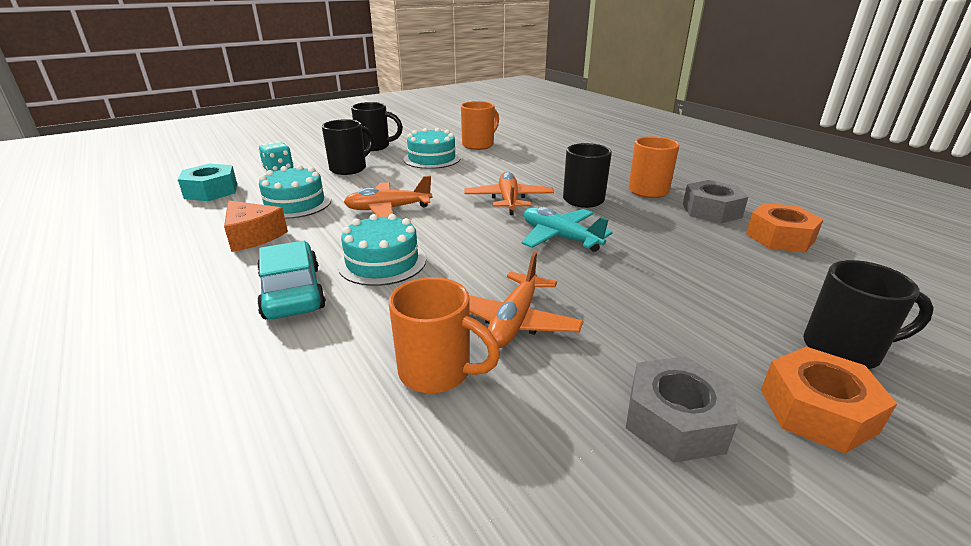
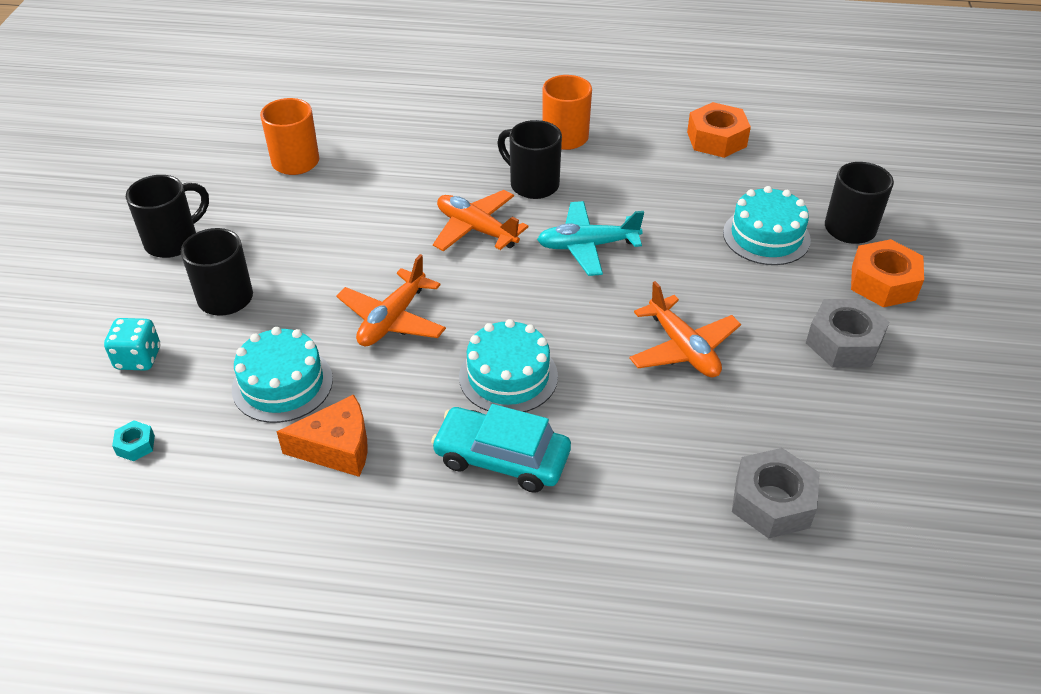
camera: 50 degrees left, 15 degrees up
(211, 191) = (135, 445): turquoise nut -> turquoise nut, size x0.48
(432, 159) = (288, 218): turquoise cake -> turquoise cake (766, 236)
(437, 372) = (705, 421): orange mug -> none
(711, 211) = (641, 135): grey nut -> grey nut (772, 502)

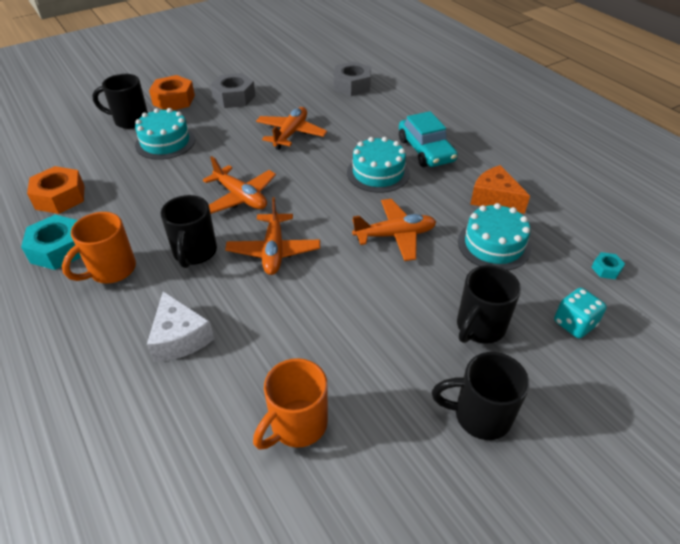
camera: 130 degrees left, 0 degrees up
(441, 143) = (180, 337): none -> white cheese
(587, 246) = (241, 197): turquoise plane -> orange plane
(627, 119) = (59, 249): none -> turquoise nut

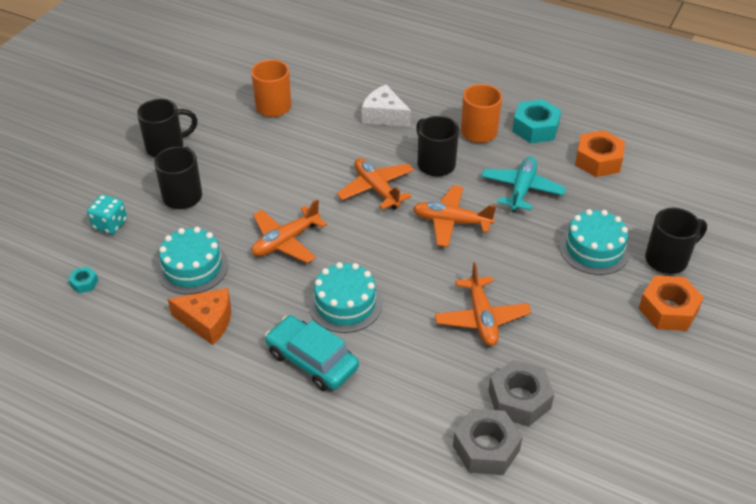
camera: 150 degrees right, 0 degrees up
(154, 199) = (522, 189): none -> turquoise plane
(234, 97) = (608, 348): grey nut -> grey nut (519, 399)

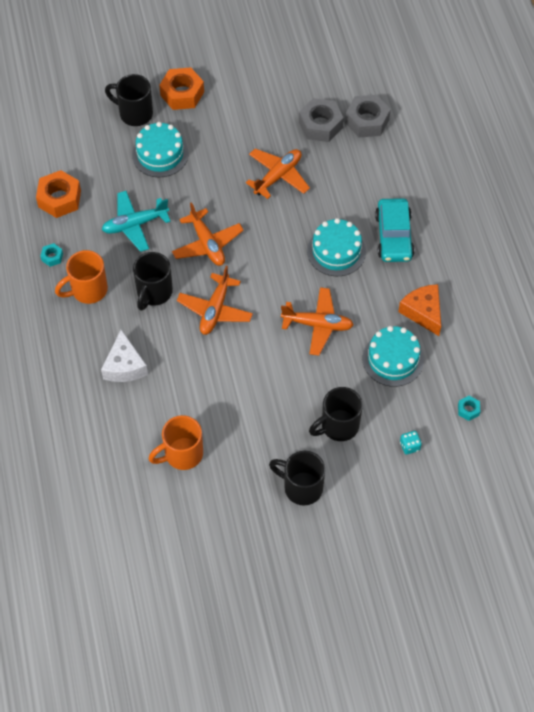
camera: 130 degrees left, 15 degrees up
(110, 225) = (409, 446): turquoise dice -> turquoise dice, size x0.66
(535, 128) = (52, 257): turquoise nut -> turquoise nut, size x0.48

